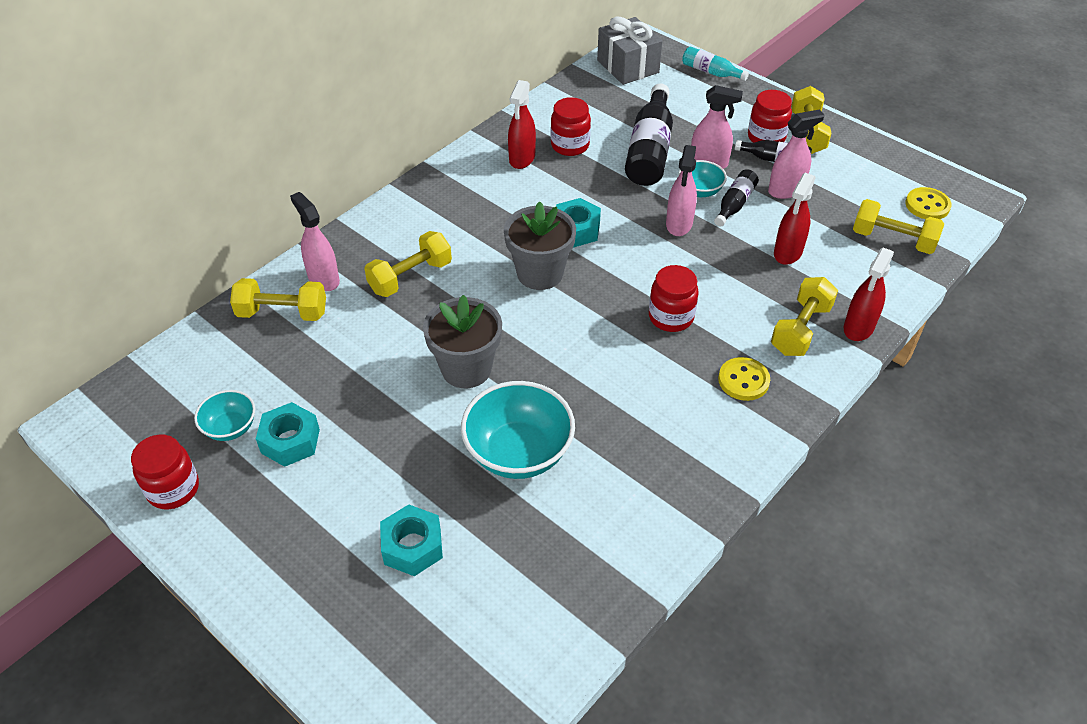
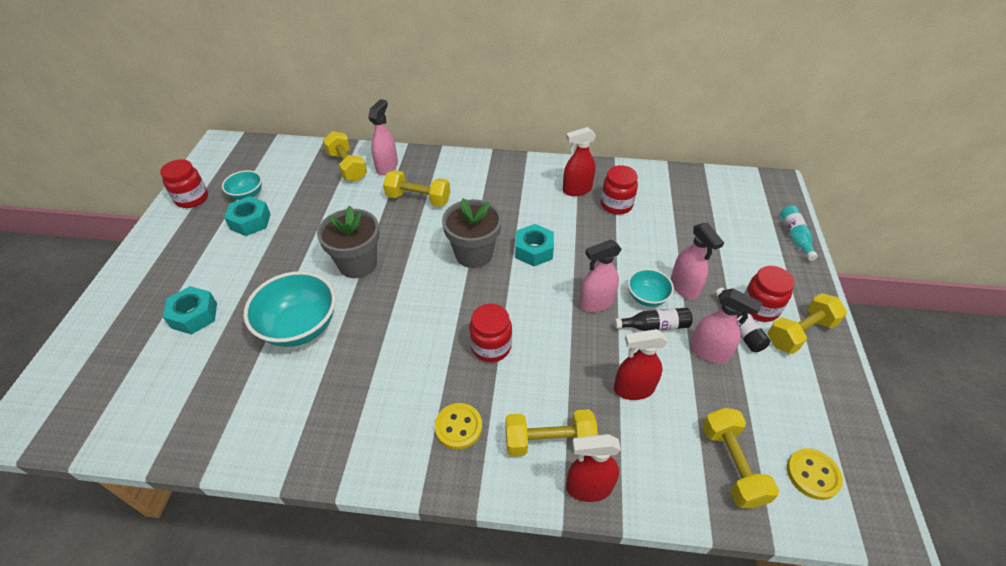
camera: 55 degrees right, 0 degrees up
(628, 66) = (738, 190): grey gift -> none
(649, 150) = (660, 247): black bottle -> none

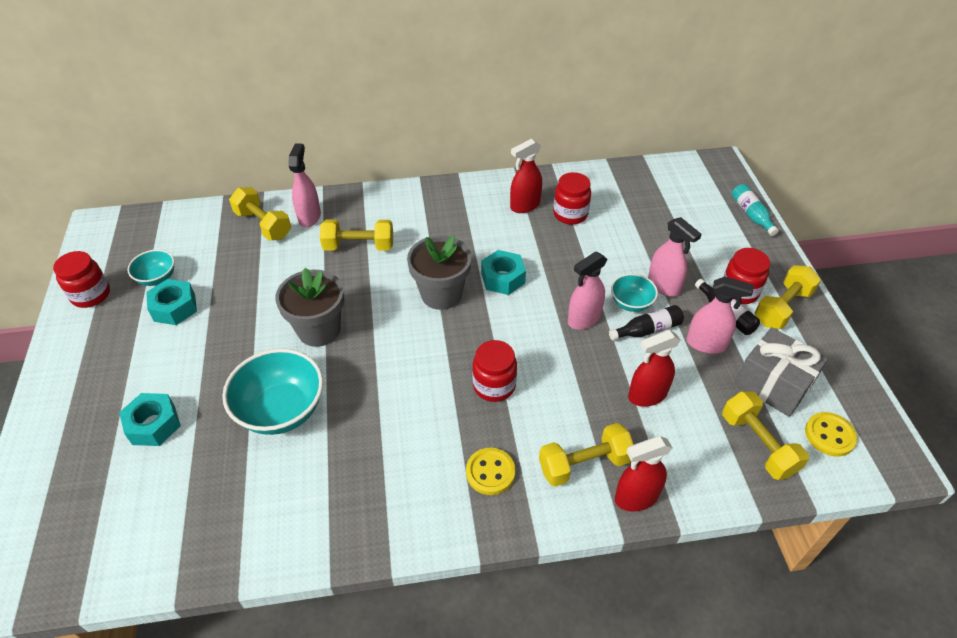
camera: 15 degrees left, 0 degrees up
(767, 407) = (773, 384): none -> grey gift

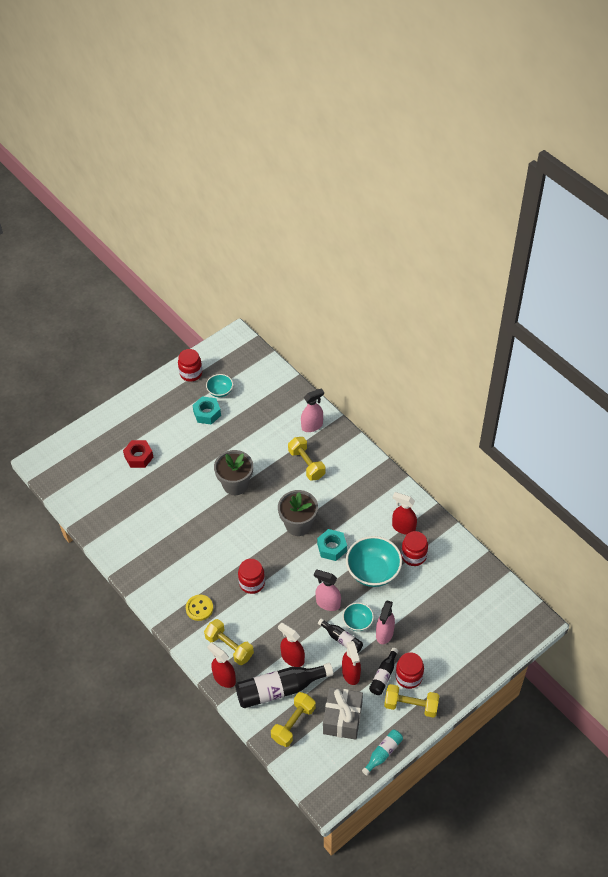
camera: 60 degrees right, 5 degrees up
(154, 425) = (139, 457): turquoise nut -> red nut
(263, 225) = (290, 409): yellow dumbbell -> none
(281, 410) = (178, 501): turquoise bowl -> turquoise bowl (373, 571)
(691, 434) = (279, 689): none -> black bottle
(706, 344) = (351, 674): pink spray bottle -> red spray bottle
(751, 214) = (492, 660): turquoise bottle -> turquoise bottle (383, 753)
(829, 435) = (323, 758): yellow button -> none

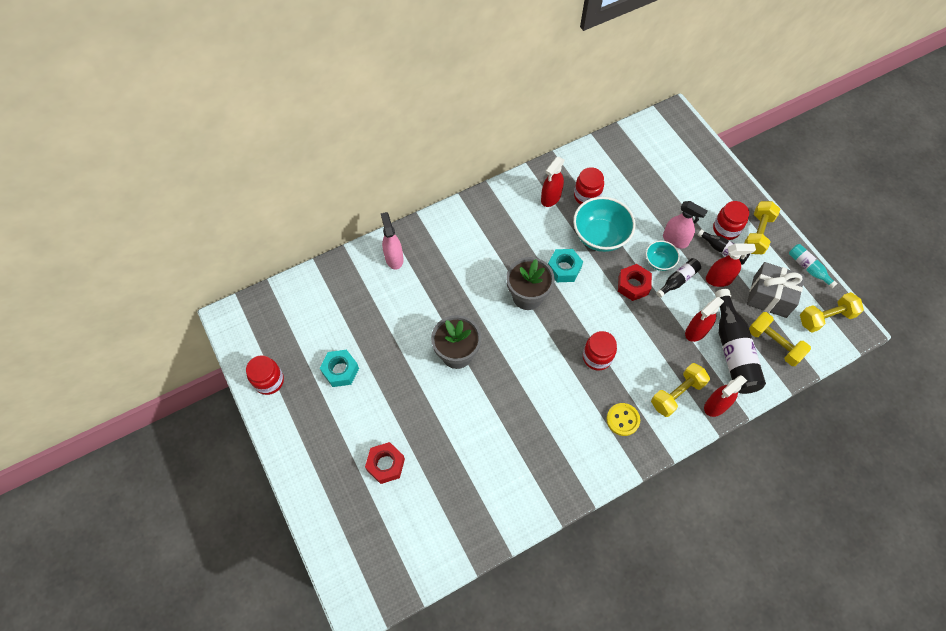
camera: 80 degrees left, 10 degrees up
(220, 391) = (310, 350): turquoise bowl -> none
(306, 464) = (446, 273): yellow dumbbell -> yellow dumbbell (825, 317)
(328, 603) = (633, 285): pink spray bottle -> red nut

